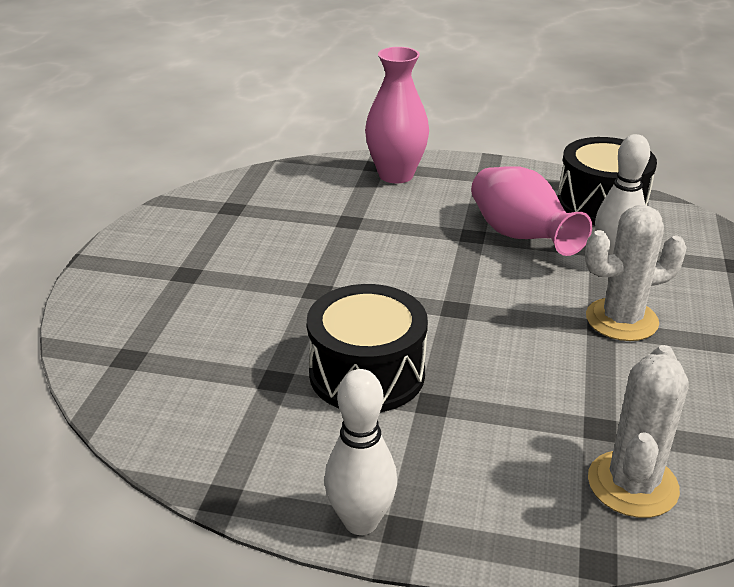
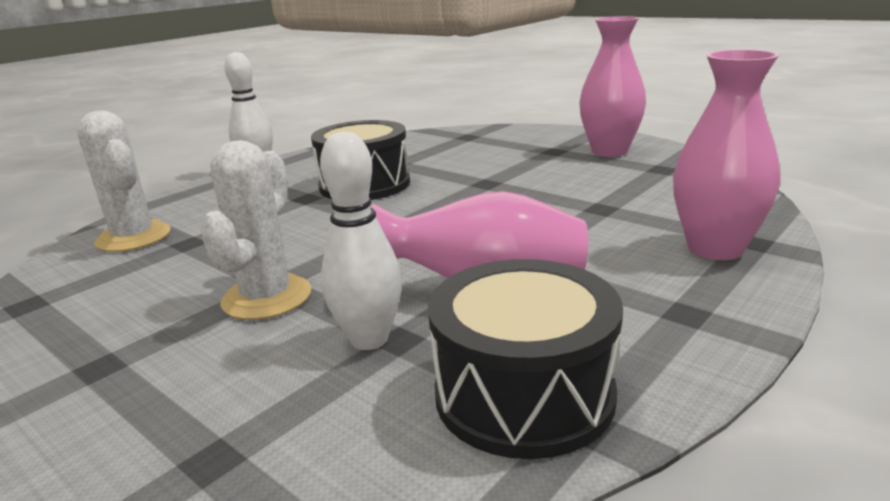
camera: 120 degrees right, 10 degrees down
(181, 240) = (609, 151): none -> pink vase

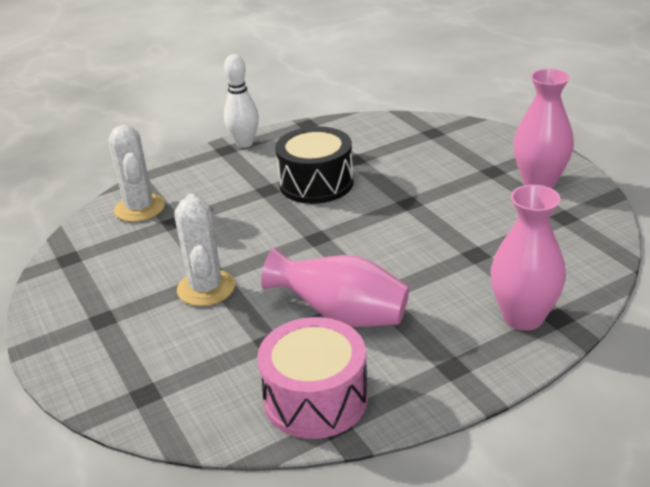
camera: 20 degrees right, 10 degrees up
(267, 297) = (206, 288): white cactus -> white cactus turned 45 degrees counterclockwise
(369, 339) = (252, 338): white bowling pin -> none
(524, 394) = (315, 398): black drum -> pink drum

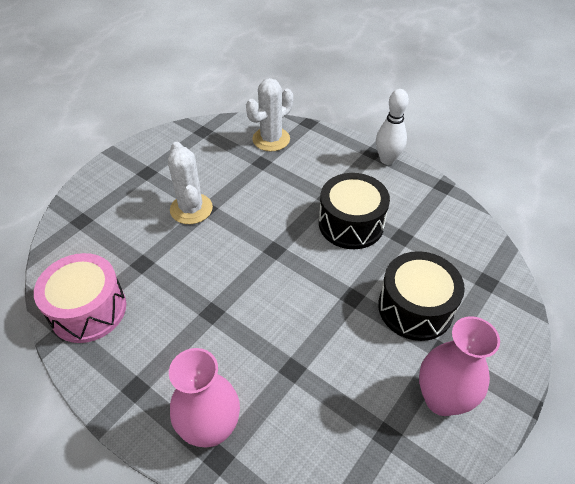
camera: 65 degrees right, 15 degrees up
(206, 288) = (191, 209): white cactus -> white cactus turned 75 degrees counterclockwise
(342, 315) = (181, 296): pink vase -> none
(441, 172) = (415, 308): none -> black drum

